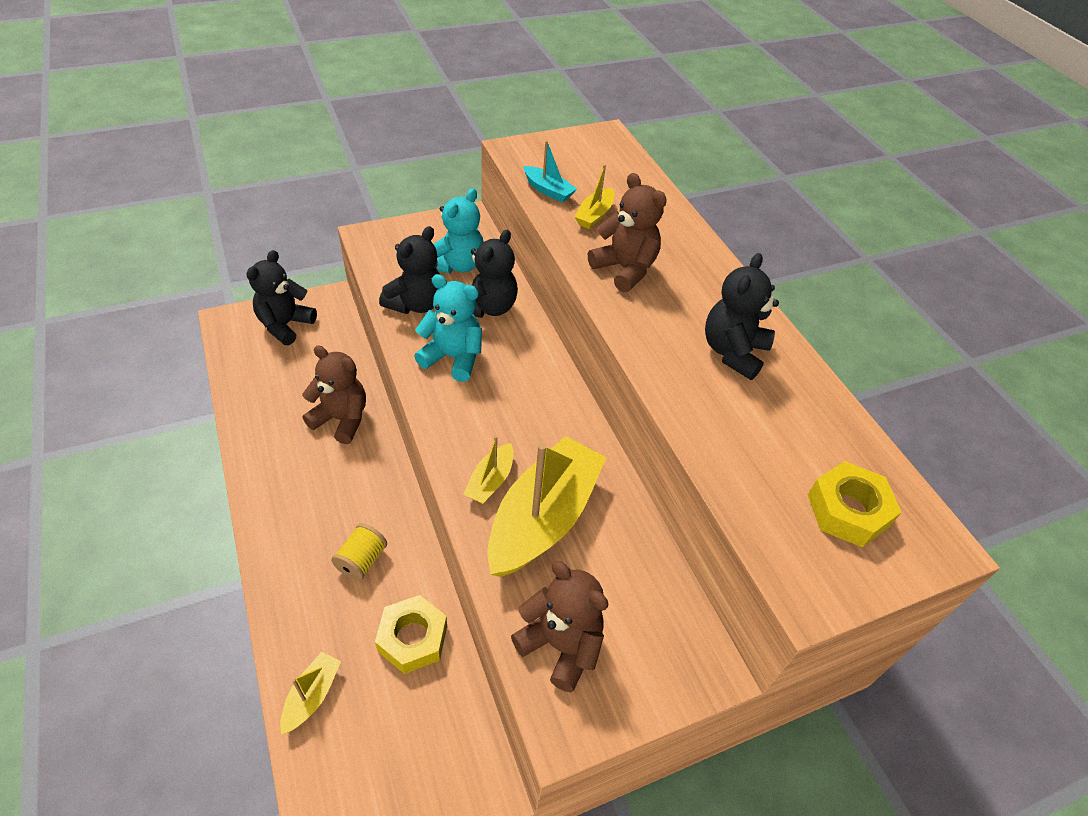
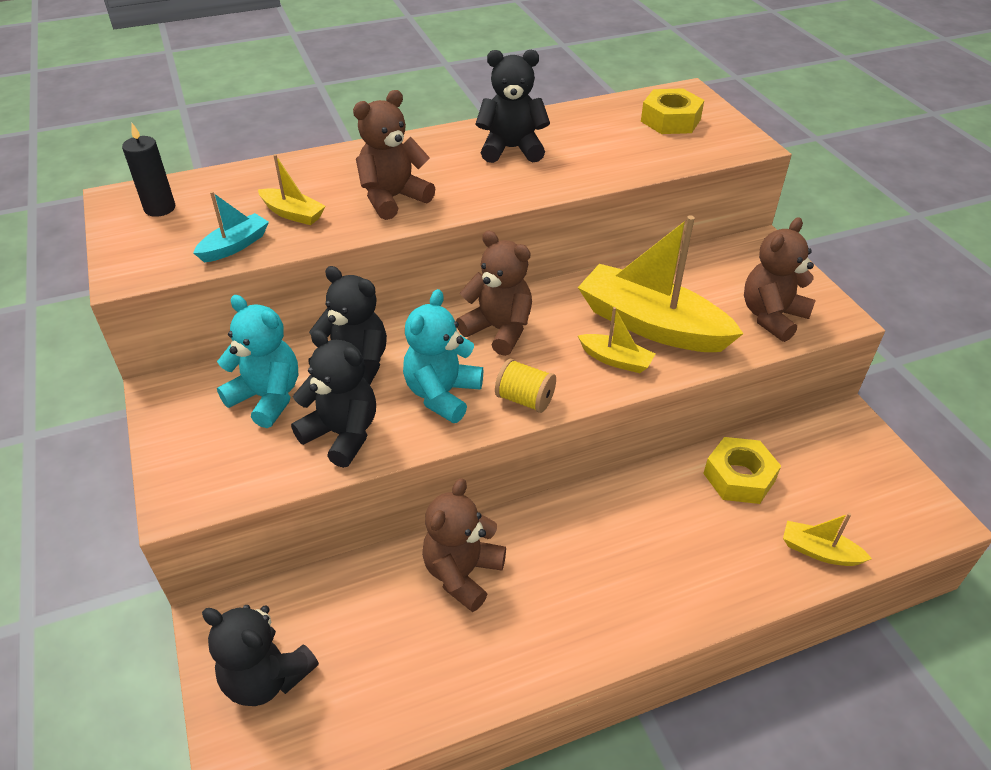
camera: 85 degrees left, 5 degrees down
(362, 560) = (663, 528): yellow spool -> yellow spool (525, 399)
(534, 395) = (499, 330): none -> brown teddy bear
(595, 153) = (160, 208): none -> black candle
(733, 352) = (511, 149): black teddy bear -> black teddy bear turned 150 degrees clockwise

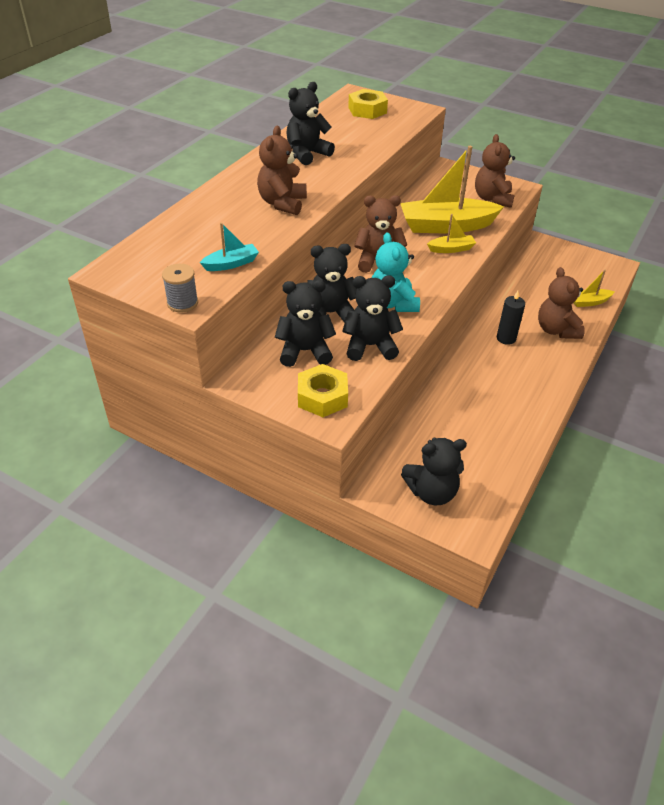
camera: 40 degrees left, 0 degrees up
(126, 267) = (182, 303): none -> grey spool
(160, 208) = (146, 265): black candle -> black candle (506, 338)
(235, 246) = (231, 264): turquoise boat -> turquoise boat turned 60 degrees clockwise
(267, 398) = (305, 351): turquoise teddy bear -> black teddy bear
(293, 214) = (237, 234): yellow boat -> none
(462, 573) = (462, 395): brown teddy bear -> brown teddy bear (556, 330)
(525, 399) = (434, 286): yellow spool -> none
(739, 477) = (526, 289): yellow nut -> yellow nut (322, 397)

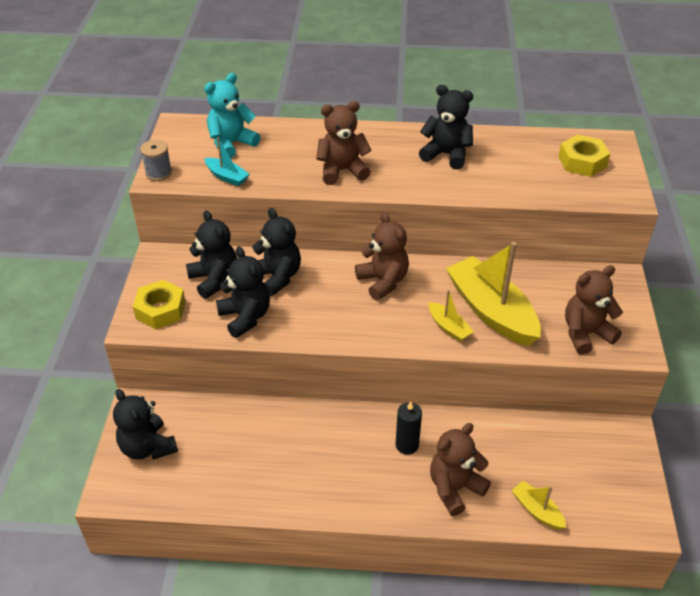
camera: 65 degrees right, 0 degrees up
(393, 303) = (320, 312): turquoise teddy bear -> turquoise teddy bear (231, 144)

